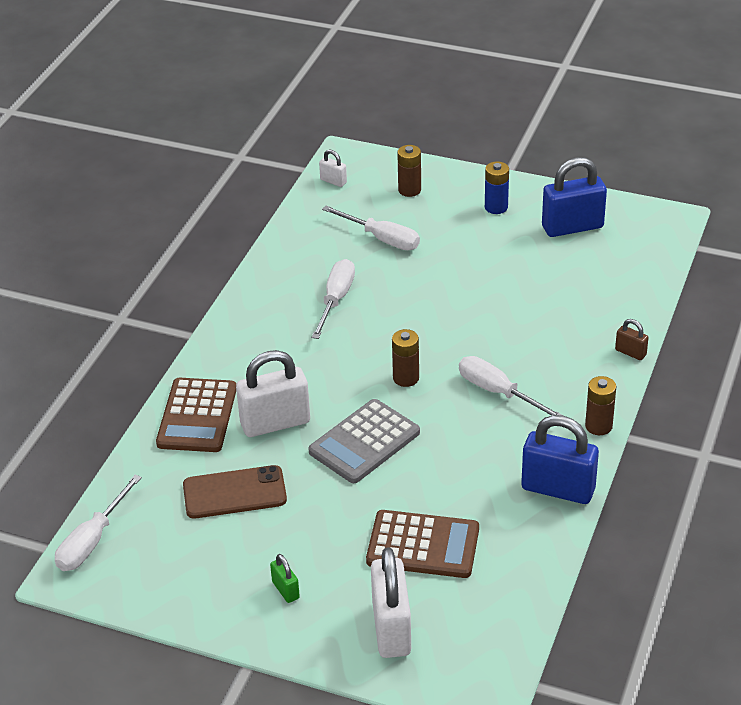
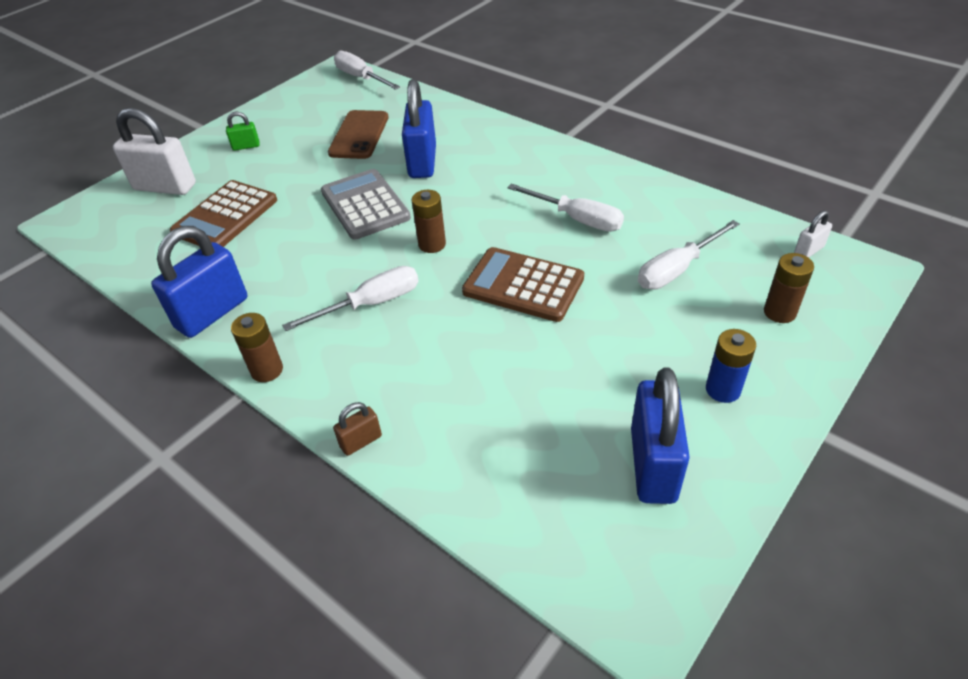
camera: 110 degrees right, 5 degrees up
(197, 416) = (457, 126): brown calculator -> brown calculator (523, 285)
(275, 423) = (422, 162): white padlock -> blue padlock

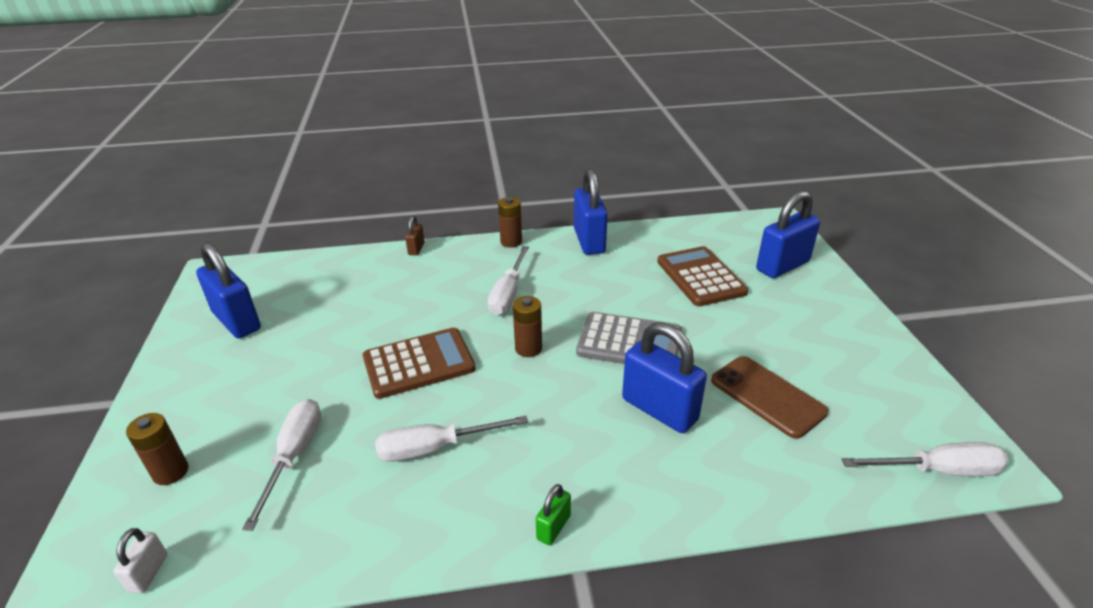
camera: 130 degrees right, 10 degrees down
(165, 187) = (782, 266): white padlock -> blue padlock
(246, 146) = (817, 322): green padlock -> green padlock (553, 527)
(723, 389) = (205, 383): blue battery -> none

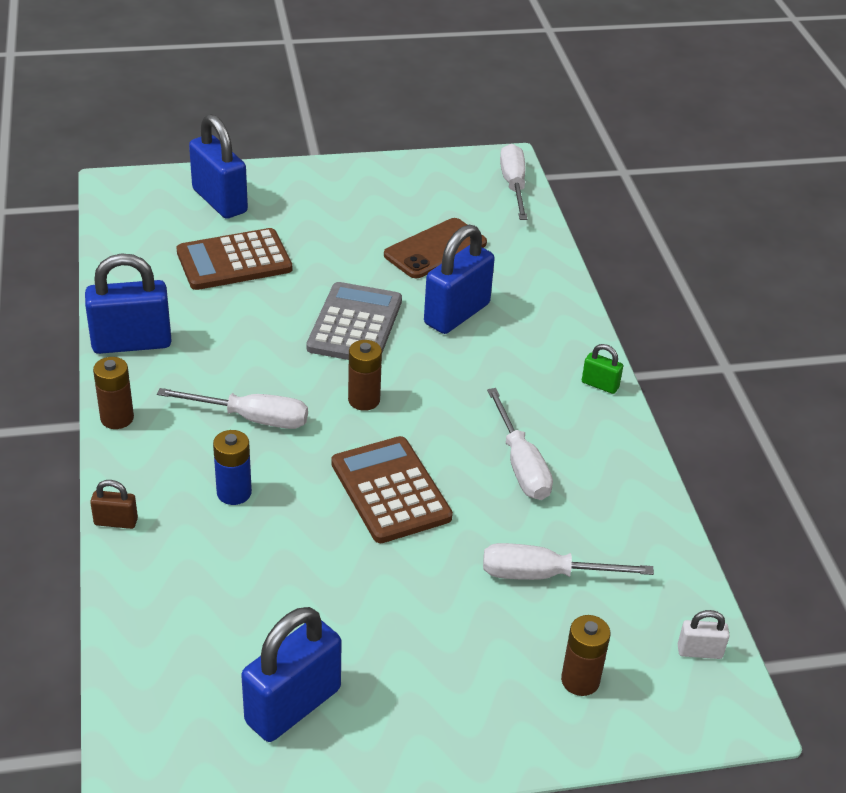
camera: 95 degrees left, 5 degrees up
(432, 290) = (234, 493): none -> blue battery

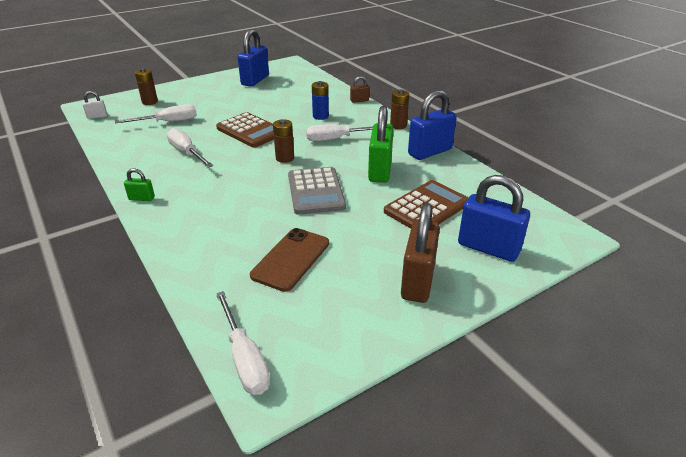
camera: 160 degrees right, 5 degrees down
(240, 331) = (380, 171): none -> green padlock
(323, 195) = (418, 281): none -> brown padlock
(457, 314) = (252, 215): blue padlock -> none

